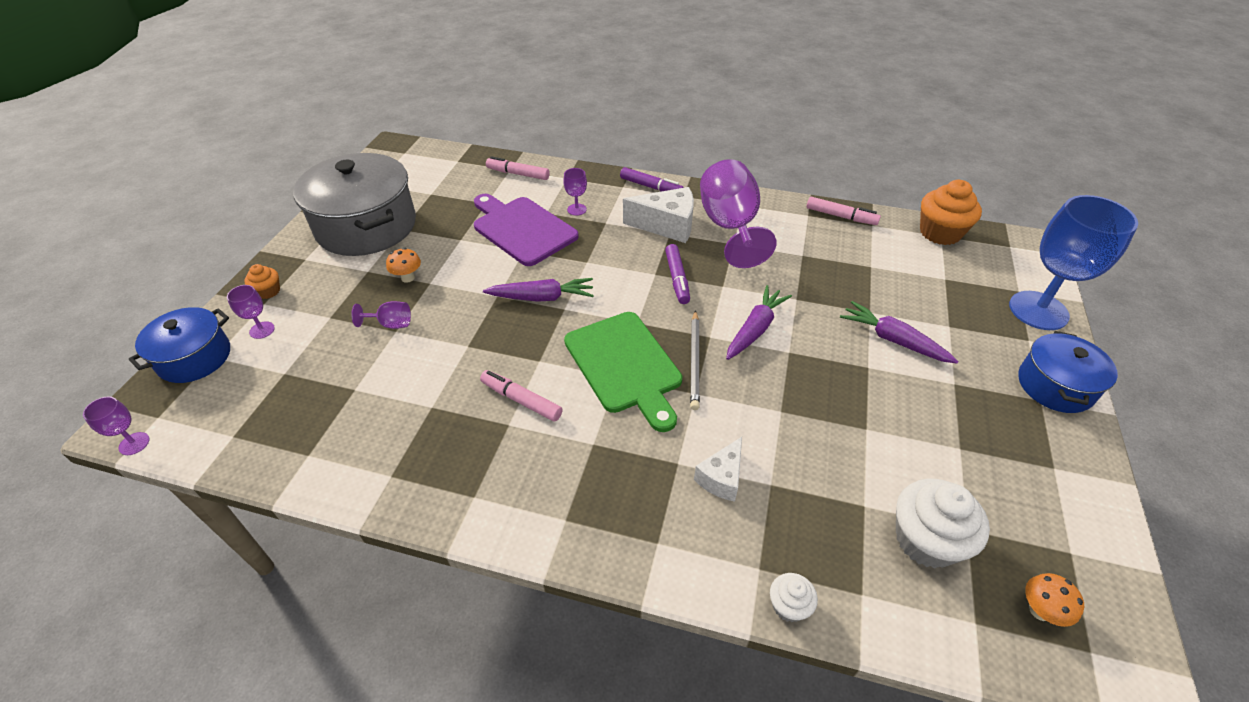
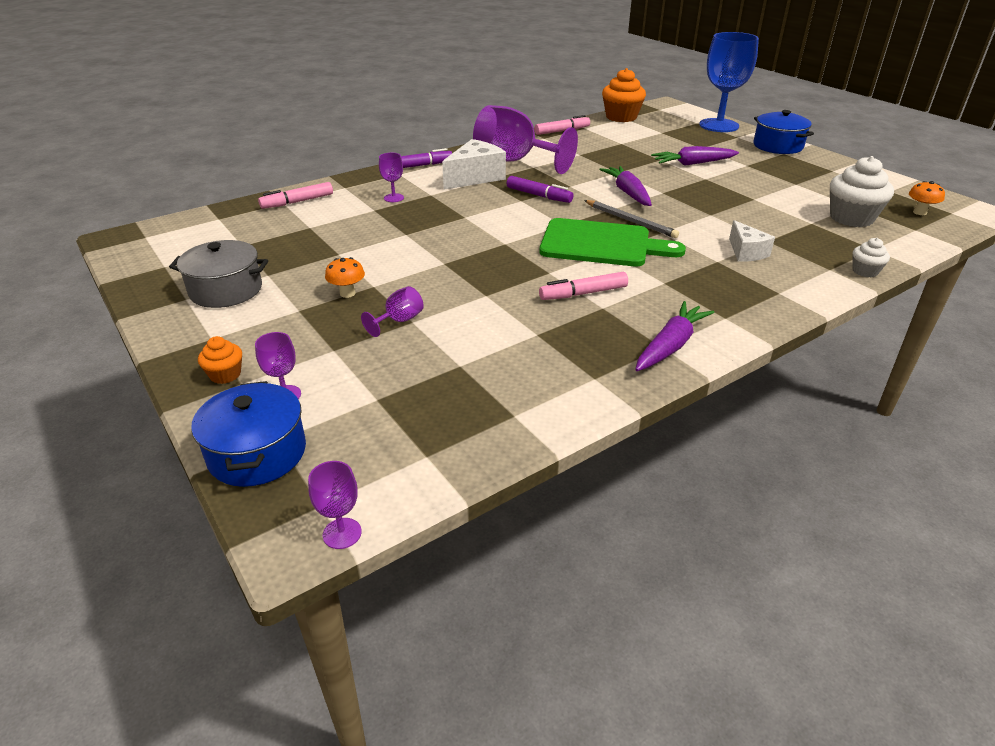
camera: 50 degrees left, 10 degrees down
(366, 226) = (226, 290): grey pot -> grey pot, size x0.57
(522, 229) = (376, 225): purple cutting board -> none
(542, 297) = (477, 246): purple carrot -> purple carrot (670, 346)

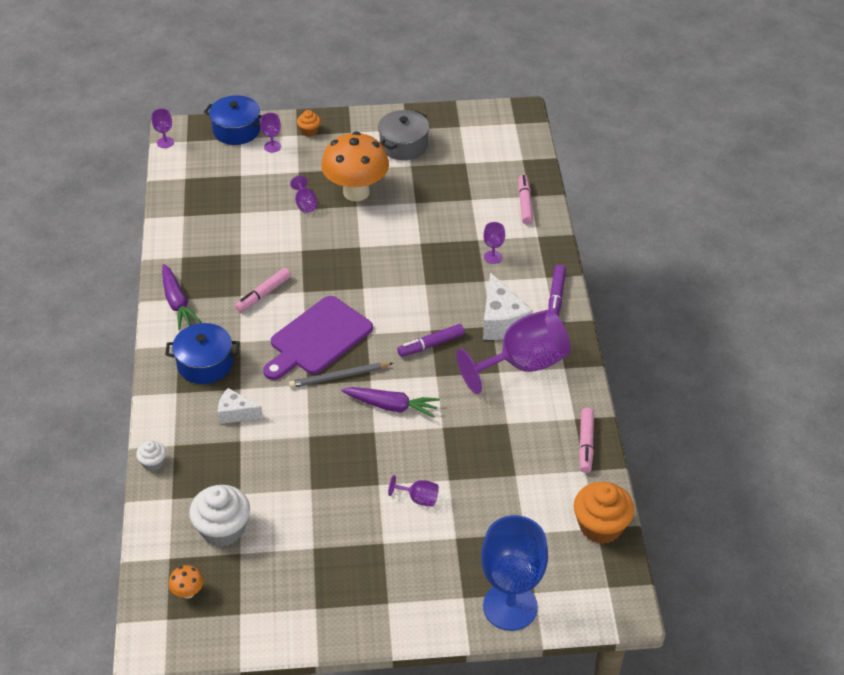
camera: 120 degrees right, 10 degrees up
(347, 293) = (356, 192): orange mushroom -> orange mushroom, size x2.48
(583, 293) = (263, 294): pink marker -> pink marker turned 150 degrees counterclockwise
(601, 244) = (317, 338): green cutting board -> purple cutting board
(693, 164) = (418, 498): purple carrot -> purple goblet
(777, 146) = (409, 614): blue pot -> blue pot (205, 364)

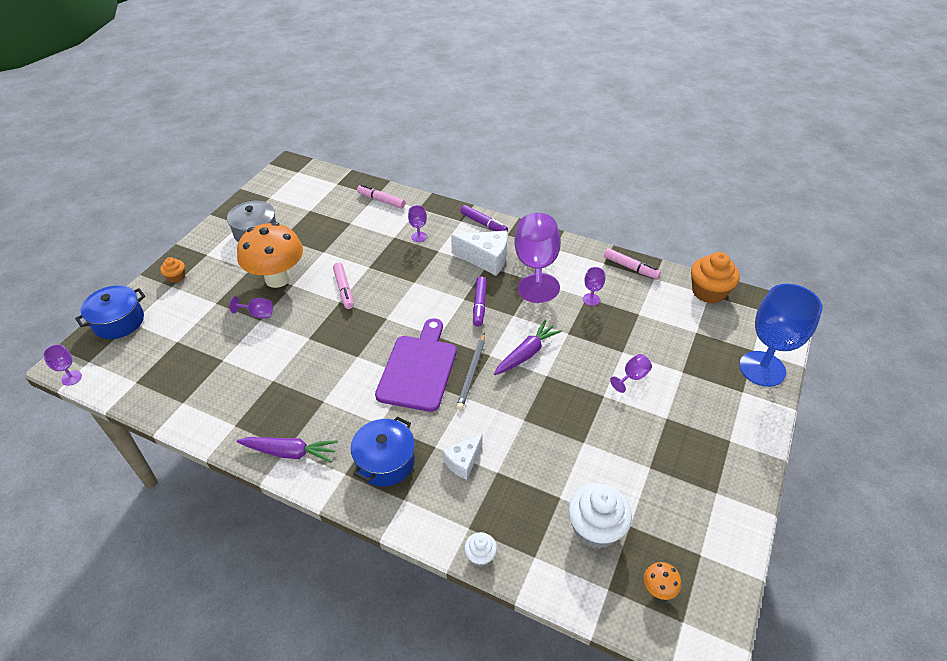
camera: 60 degrees left, 0 degrees up
(263, 294) = (336, 384): pink marker -> pink marker (344, 289)
(272, 146) = (167, 307): purple goblet -> purple goblet (591, 299)
(317, 338) = (418, 369): purple cutting board -> purple cutting board turned 150 degrees counterclockwise

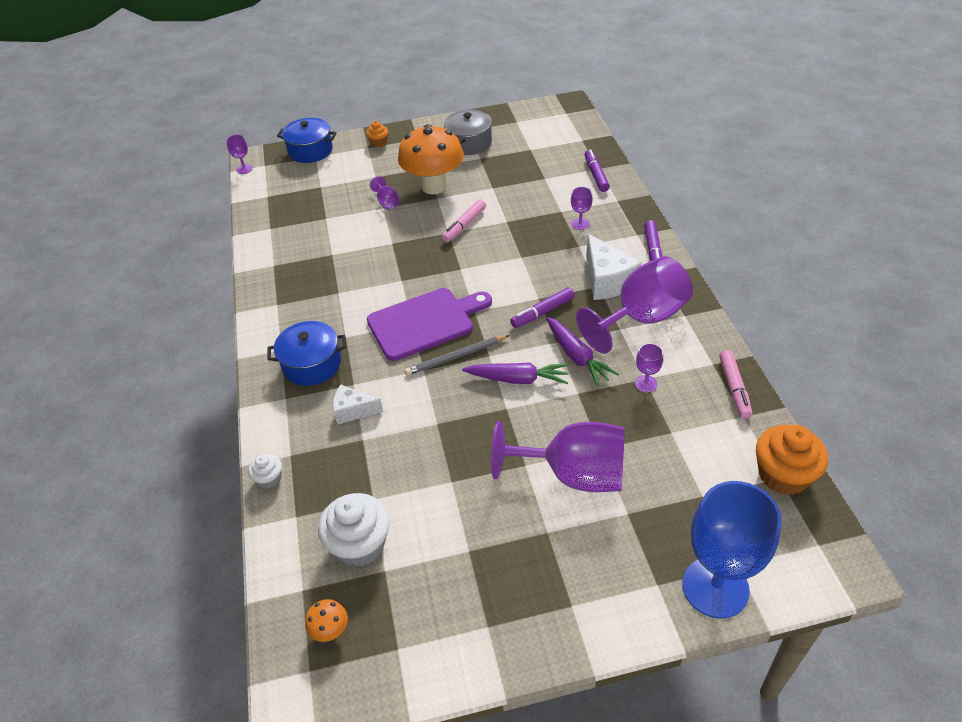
camera: 55 degrees right, 0 degrees up
(290, 452) = (274, 308): purple carrot -> purple carrot (577, 356)
(381, 200) = (596, 175): pink marker -> purple marker
(632, 377) = (573, 474): purple goblet -> purple goblet, size x2.40

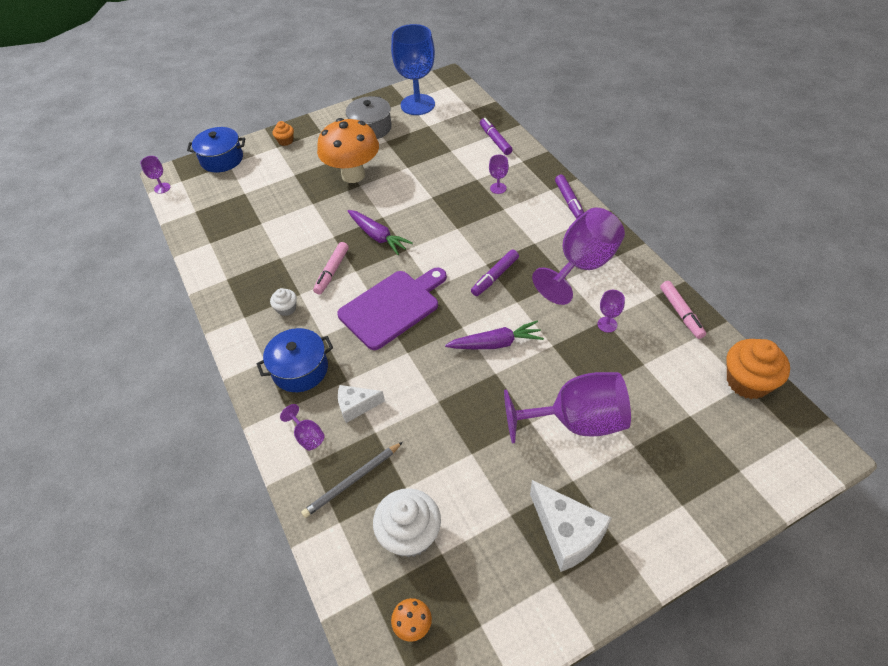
camera: 15 degrees left, 5 degrees up
(269, 478) = (300, 491): white cupcake -> white cupcake (286, 308)
(387, 202) = (315, 198): purple goblet -> purple goblet (307, 436)
(456, 357) = (432, 334): grey pencil -> grey pencil (352, 481)
(464, 225) = (395, 207): pink marker -> pink marker (332, 272)
(577, 356) = (540, 312): purple carrot -> purple carrot (378, 236)
(607, 280) = (540, 236): white cheese -> white cheese (567, 533)
(715, 587) = (730, 495): blue goblet -> blue goblet (417, 105)

